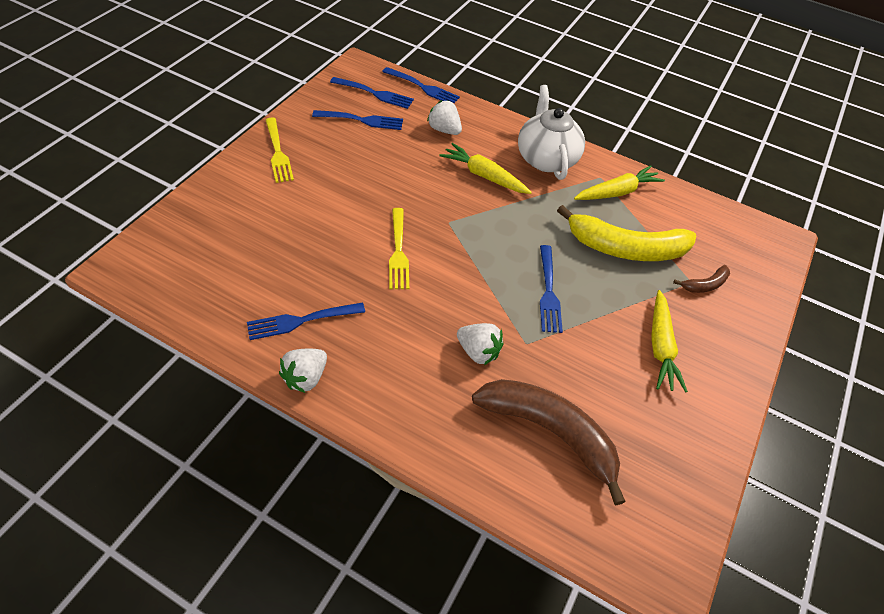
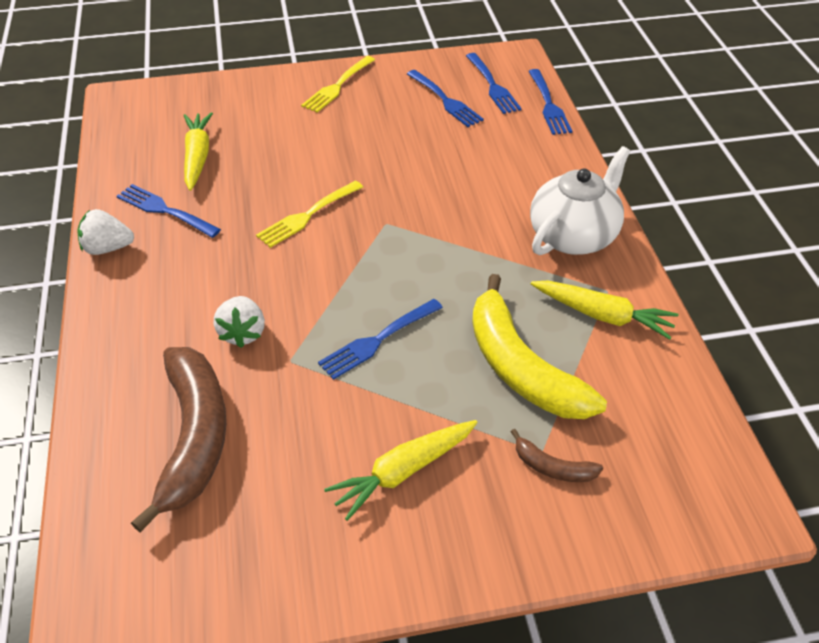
camera: 55 degrees right, 5 degrees down
(444, 130) = (509, 150): white strawberry -> none
(484, 176) = (482, 210): yellow carrot -> yellow carrot (197, 157)

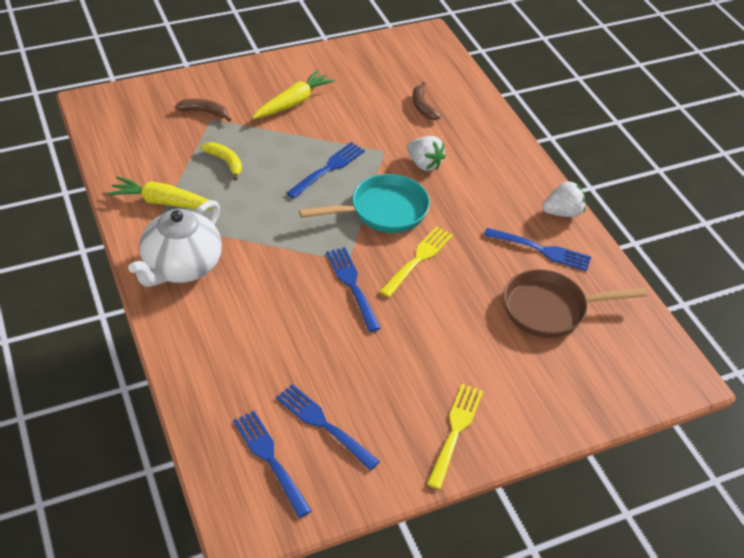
camera: 165 degrees right, 0 degrees up
(194, 437) = (422, 107): brown banana -> brown banana, size x0.45
(197, 157) = (550, 309): yellow carrot -> brown pan
(243, 333) = (424, 164): white strawberry -> white strawberry turned 150 degrees clockwise
(325, 274) = (383, 211): none -> turquoise pan
(520, 367) = (225, 162): yellow banana -> yellow banana, size x0.45
(548, 105) = (200, 434): blue fork -> blue fork (352, 285)

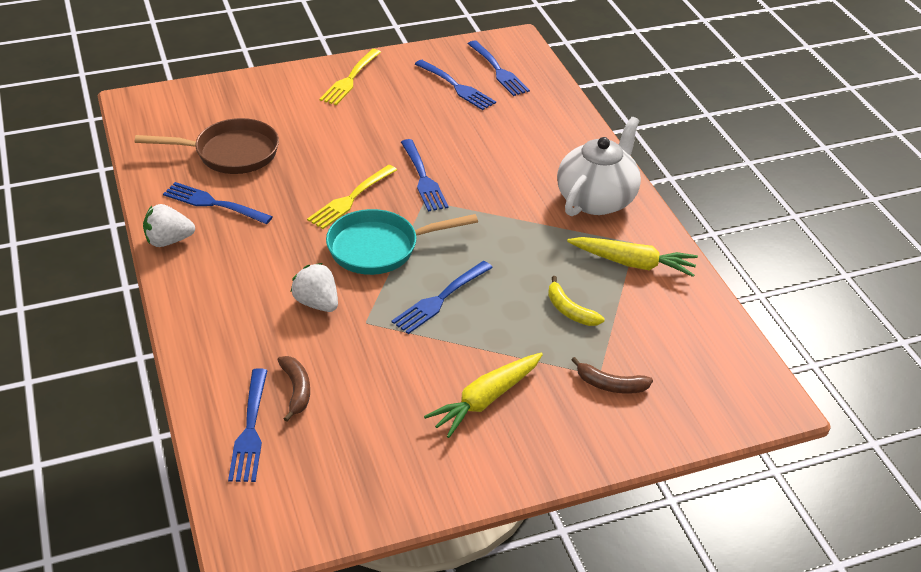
camera: 175 degrees left, 5 degrees down
(445, 85) = (250, 430): none -> blue fork

